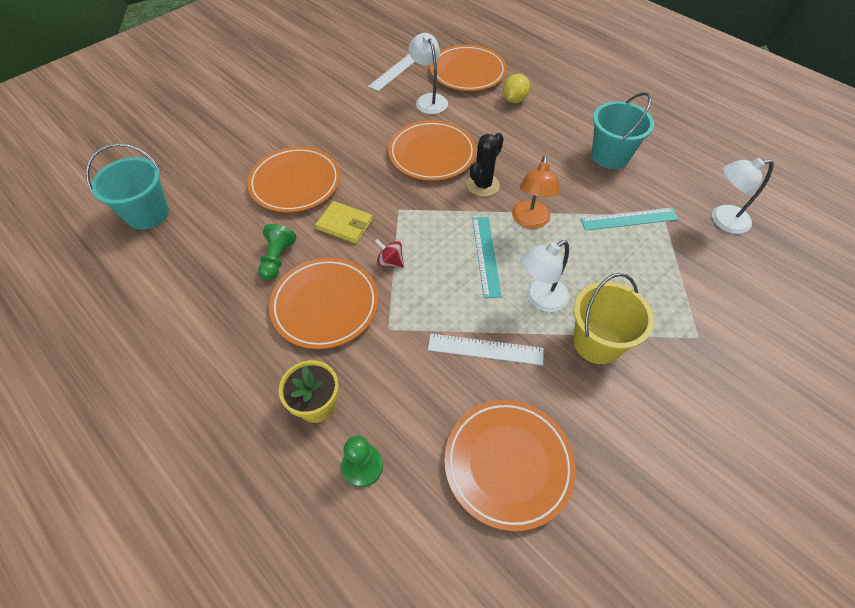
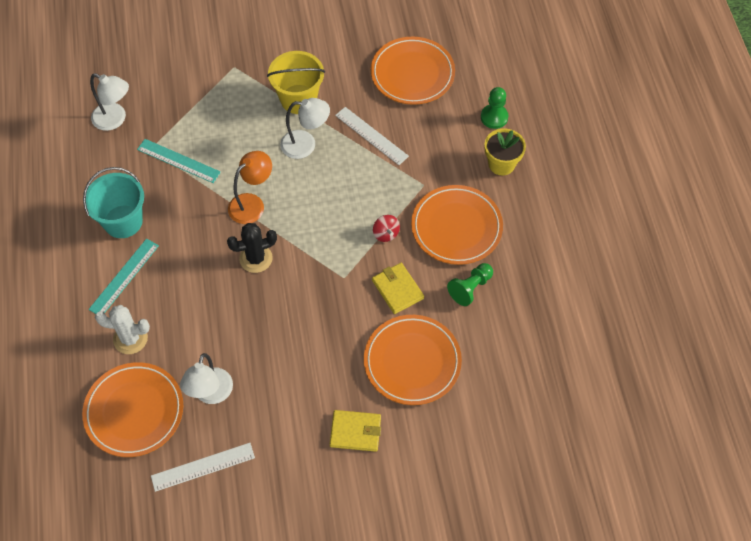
camera: 145 degrees left, 5 degrees up
(148, 214) = (560, 405): turquoise bucket -> none
(309, 127) = (355, 432): none -> yellow wallet
(432, 154) = (268, 319): orange plate -> none
(486, 255) = (312, 196): turquoise ruler -> turquoise ruler (124, 277)
(514, 100) = (130, 339): yellow lemon -> white cactus

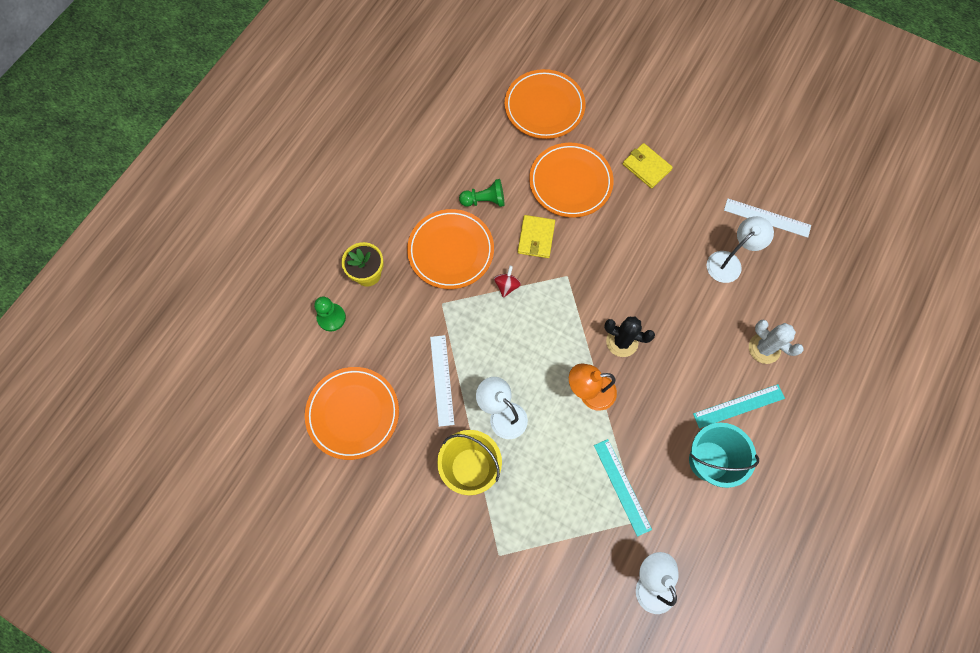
camera: 140 degrees left, 10 degrees up
(134, 411) = (793, 290): orange plate -> orange plate (544, 107)

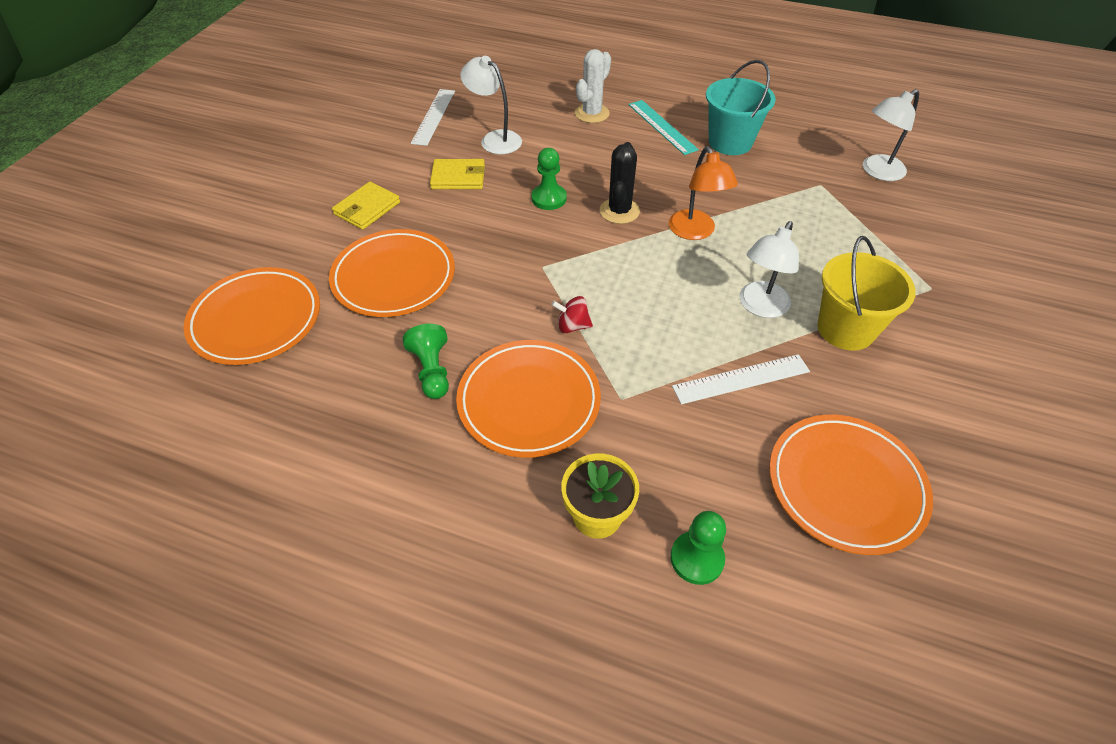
camera: 100 degrees left, 20 degrees down
(536, 238) = (489, 303): yellow wallet -> yellow wallet (458, 177)
(622, 486) = (791, 198): turquoise ruler -> none
(644, 292) = (549, 198): none -> green pawn

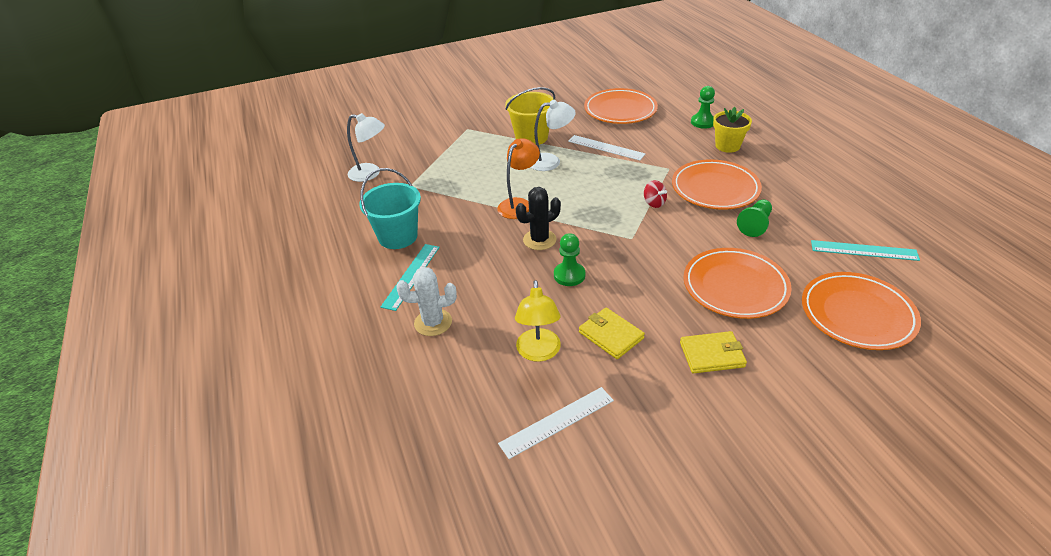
camera: 130 degrees left, 10 degrees down
(279, 416) = (864, 250): none -> turquoise ruler
(494, 139) = (538, 353): white lamp -> yellow lamp

